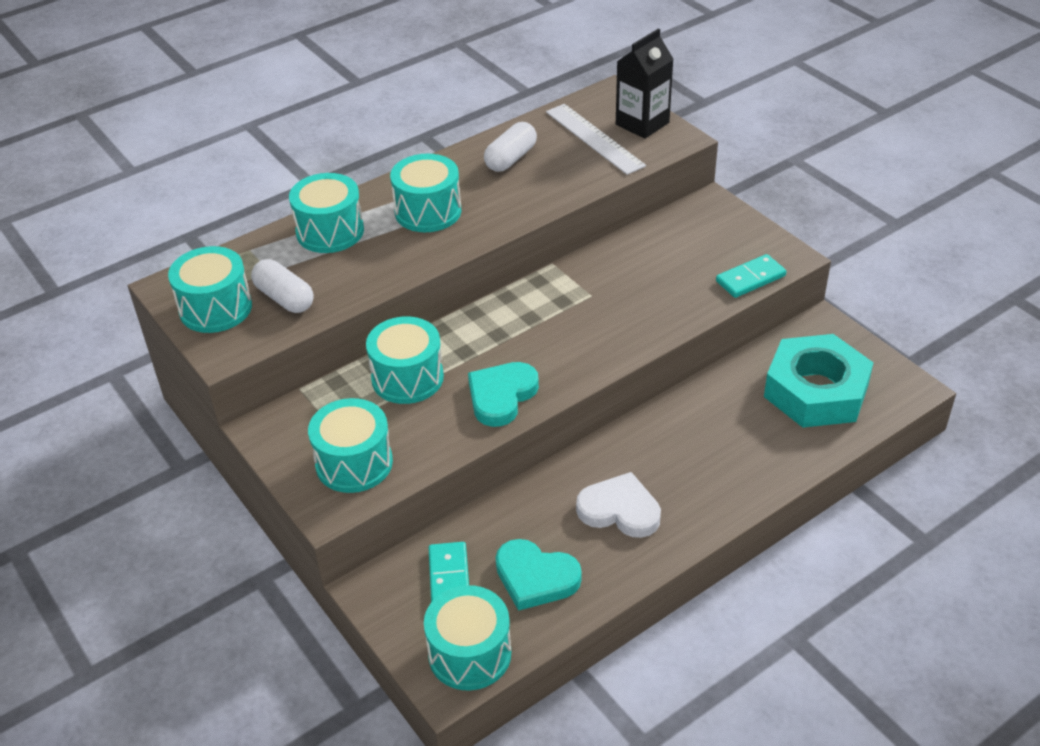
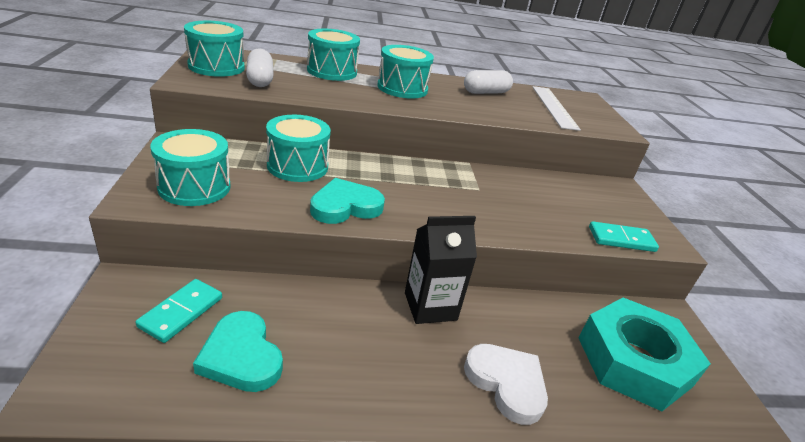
camera: 25 degrees right, 10 degrees down
(469, 654) = (111, 382): turquoise drum -> none
(619, 510) = (369, 349): white heart -> white heart (506, 383)
(642, 123) = (596, 114): black carton -> black carton (430, 306)

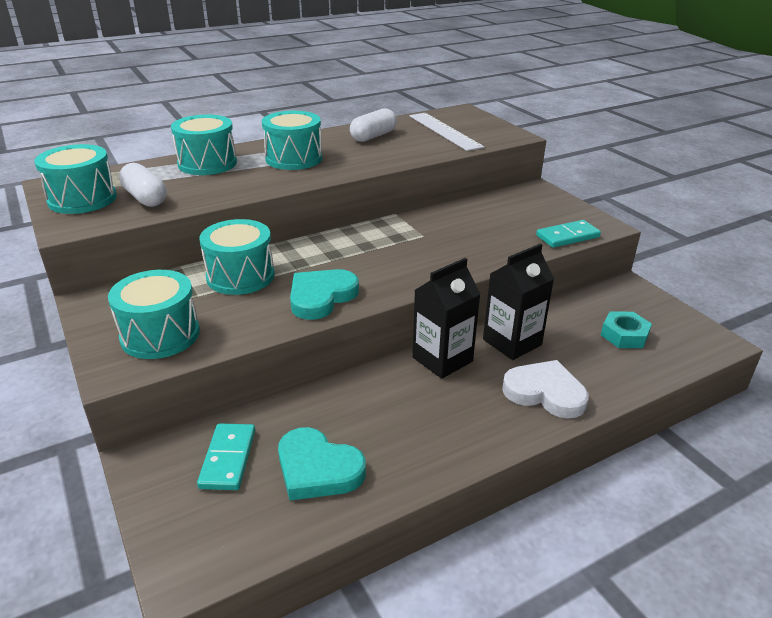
camera: 20 degrees left, 0 degrees up
(509, 319) = (512, 342): none -> black carton
(634, 361) = (624, 335): turquoise nut -> turquoise nut, size x0.47

